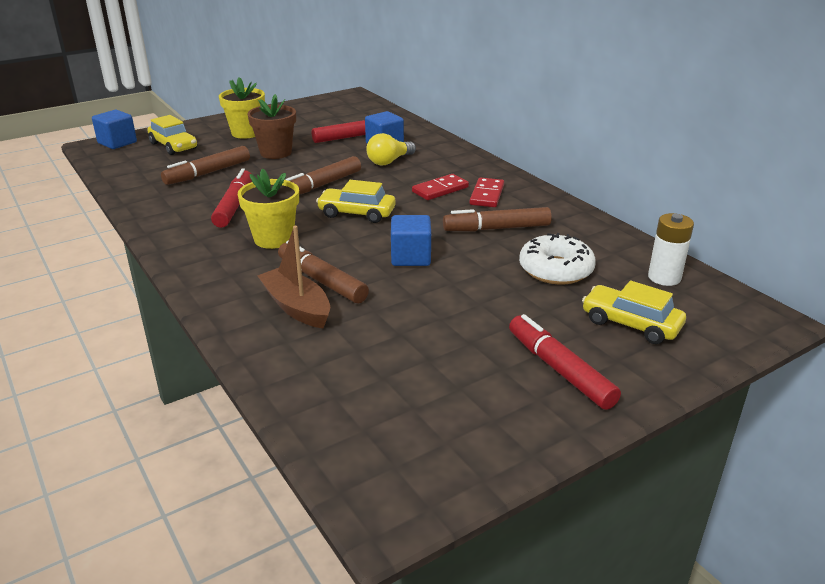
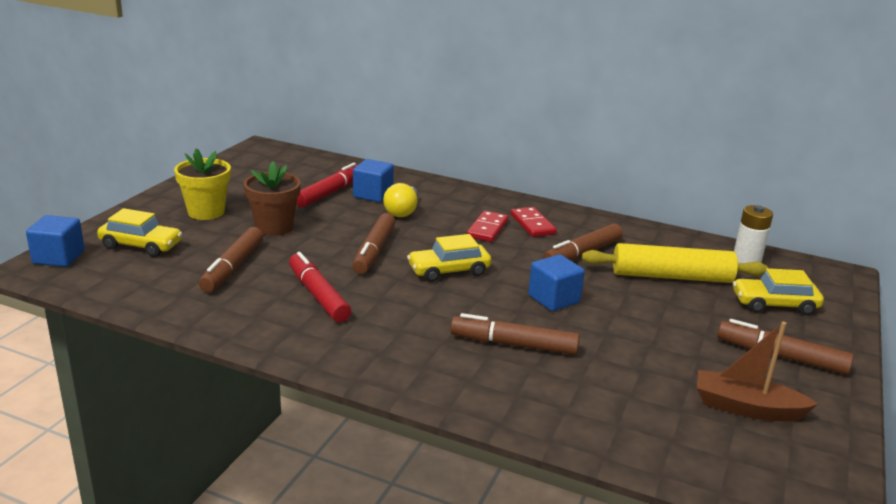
camera: 35 degrees left, 5 degrees down
(273, 239) = (410, 318): yellow flower pot -> none
(297, 307) = (529, 376): brown boat -> brown boat (746, 408)
(555, 269) = (671, 277): white donut -> yellow rolling pin
(559, 369) = (781, 356): red marker -> brown marker

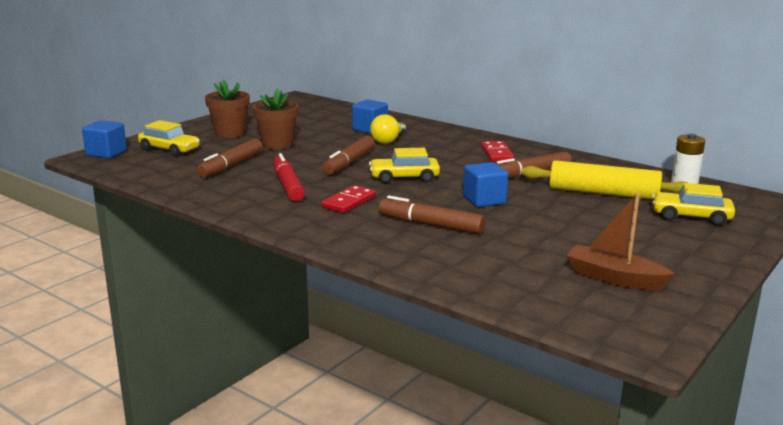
camera: 15 degrees right, 5 degrees down
(206, 212) = (229, 133): yellow flower pot -> brown flower pot
(330, 193) = (335, 126): red marker -> none
(487, 229) = (454, 154): red domino -> red domino (348, 202)
(781, 356) = (672, 249): brown marker -> none

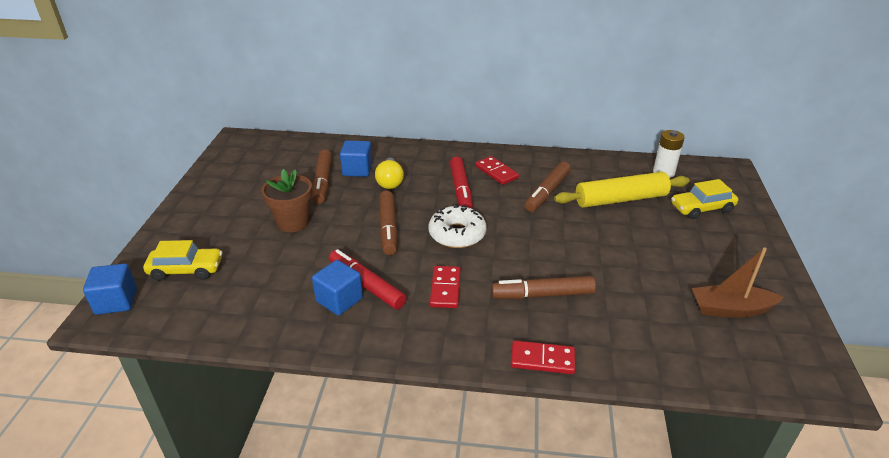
camera: 30 degrees left, 15 degrees up
(229, 133) = (225, 219): brown flower pot -> none
(231, 166) = (279, 273): brown marker -> brown marker (323, 182)
(375, 255) = (542, 359): none -> red domino
(404, 178) = (457, 234): yellow car -> white donut
(446, 156) = (460, 190): none -> red marker
(484, 200) = (549, 242): blue cube -> blue cube (339, 300)

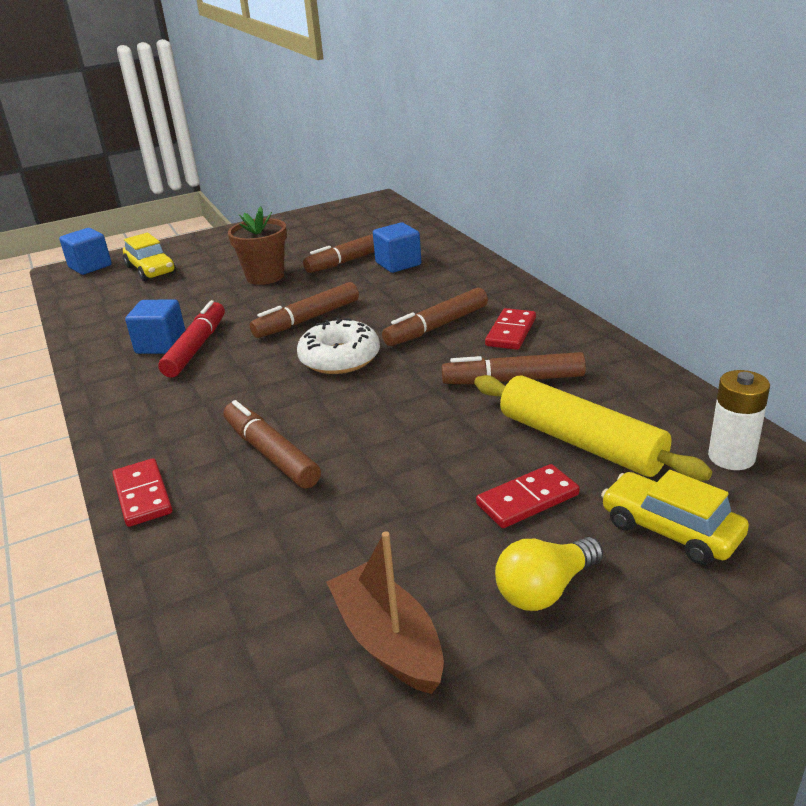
camera: 60 degrees right, 5 degrees down
(390, 181) = (398, 286): yellow light bulb -> yellow light bulb (545, 589)
(445, 289) = (227, 389): red domino -> red domino (527, 499)
(460, 190) = (436, 327): red marker -> brown marker

